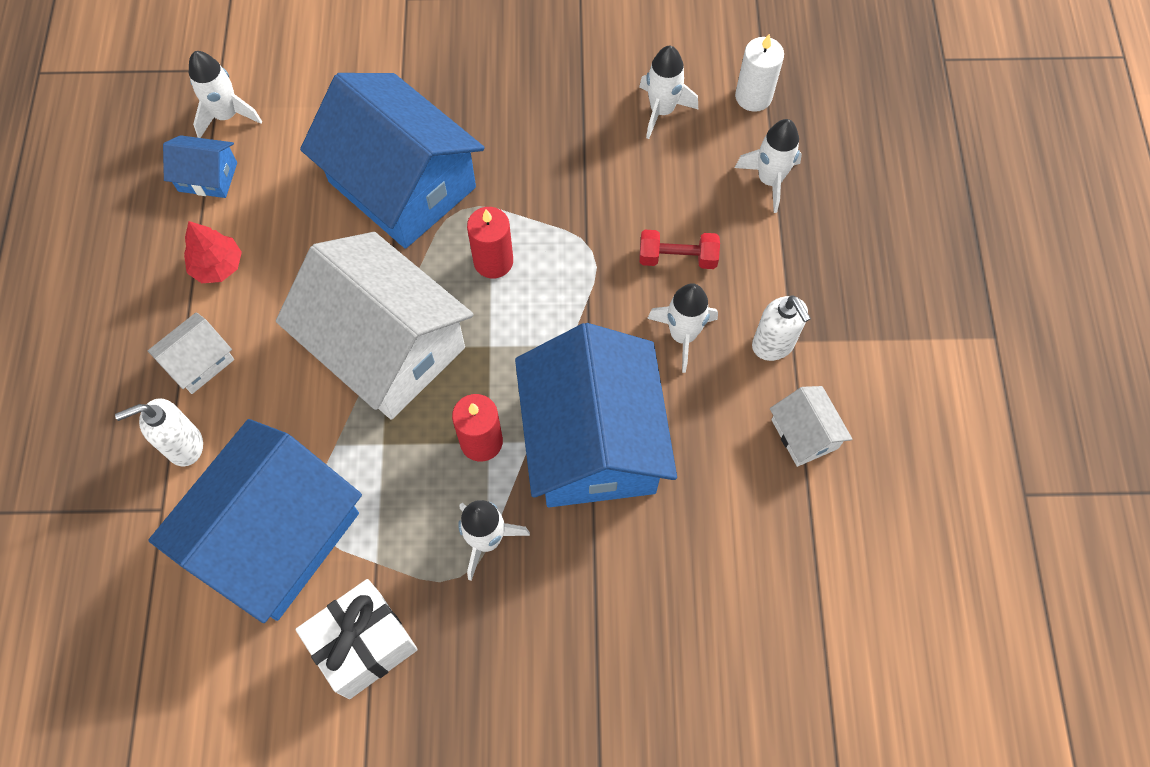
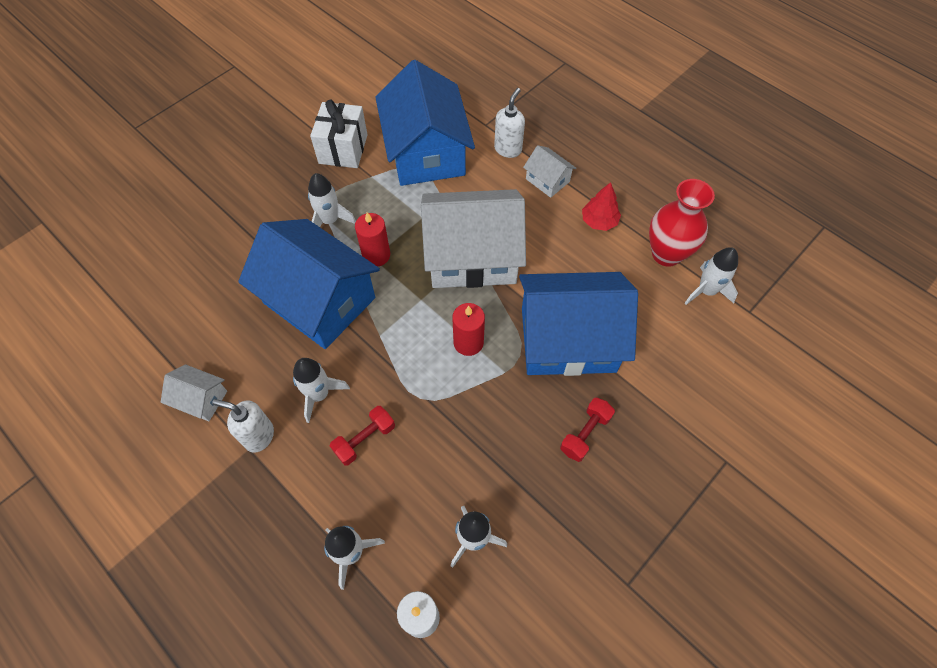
camera: 135 degrees right, 5 degrees down
(199, 362) = (547, 180): white house -> white house turned 45 degrees counterclockwise
(208, 177) = (666, 254): blue house -> red vase
(486, 104) = (585, 433): none -> red dumbbell

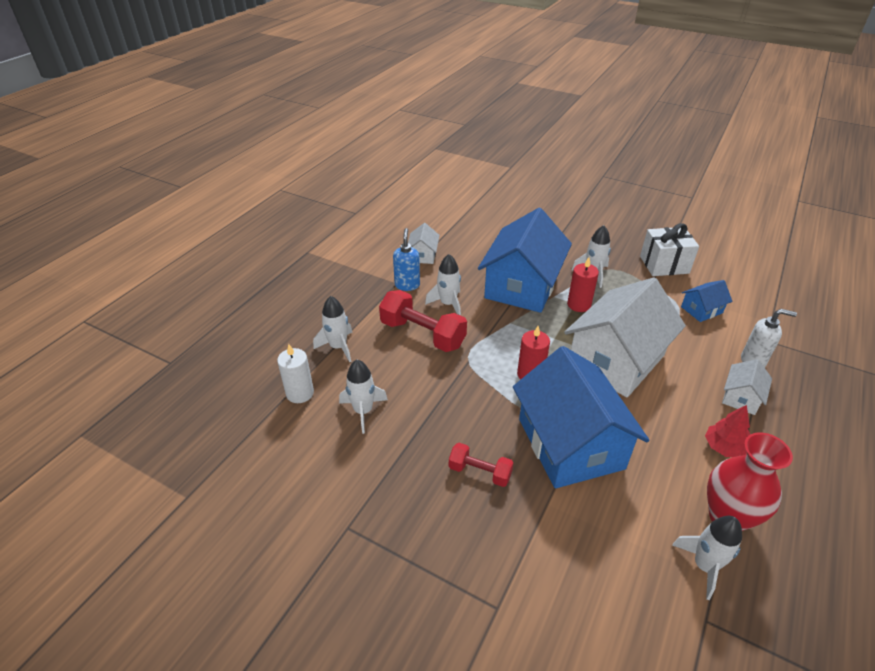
camera: 75 degrees right, 20 degrees down
(259, 436) = (407, 285): white soap dispenser -> blue soap dispenser
(364, 439) = (422, 334): red dumbbell -> red dumbbell, size x1.75
(426, 152) = (701, 310): blue house -> blue house, size x0.44
(472, 256) = (616, 360): white house -> white house turned 60 degrees clockwise

